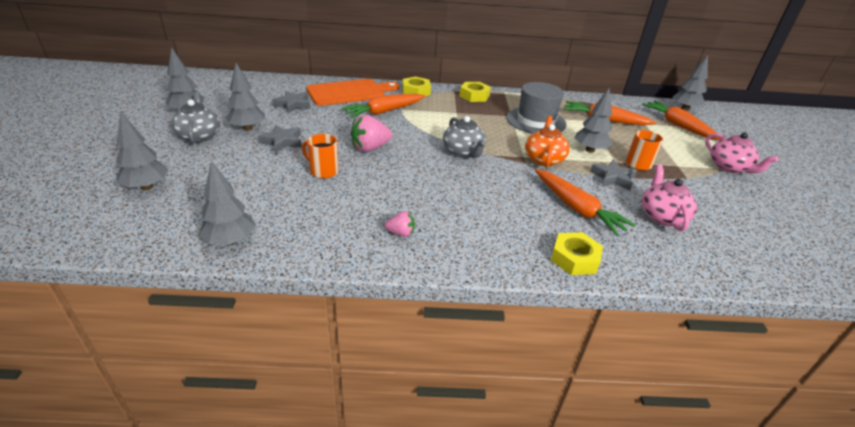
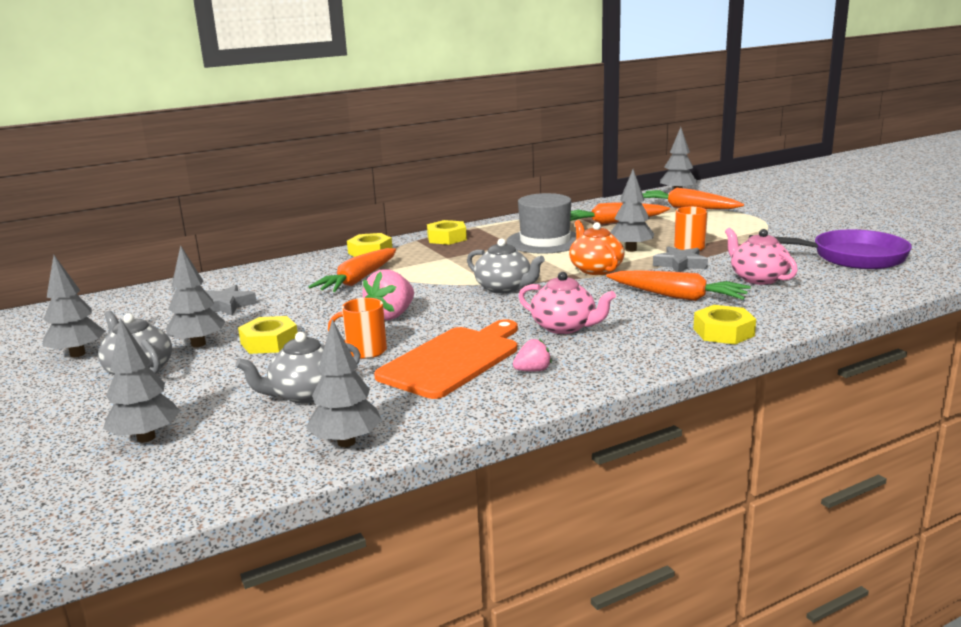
camera: 25 degrees left, 15 degrees down
(254, 191) = (305, 394): none -> grey teapot
(282, 142) = (269, 342): grey star -> yellow nut
(349, 92) = (285, 275): orange cutting board -> orange cutting board (453, 360)
(729, 167) = (769, 227): pink teapot -> pink teapot (564, 327)
(771, 226) = (851, 257): none -> purple pan

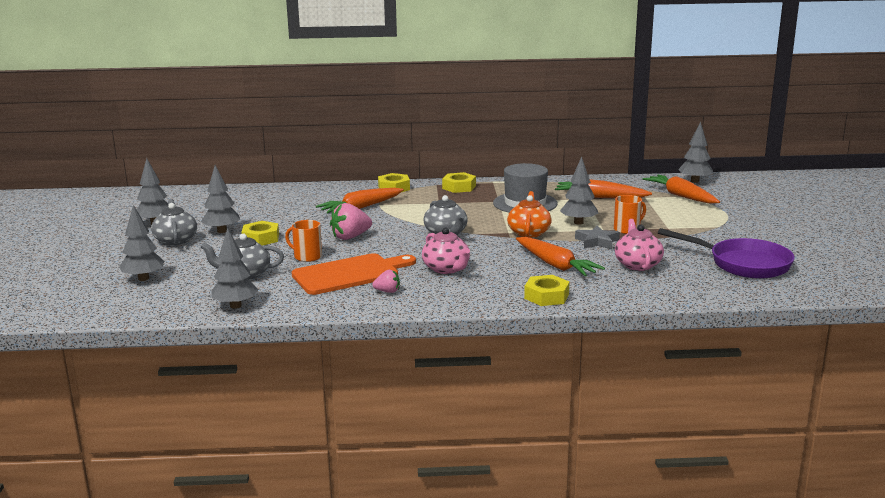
camera: 25 degrees right, 0 degrees up
(226, 306) = (263, 209): grey star -> none

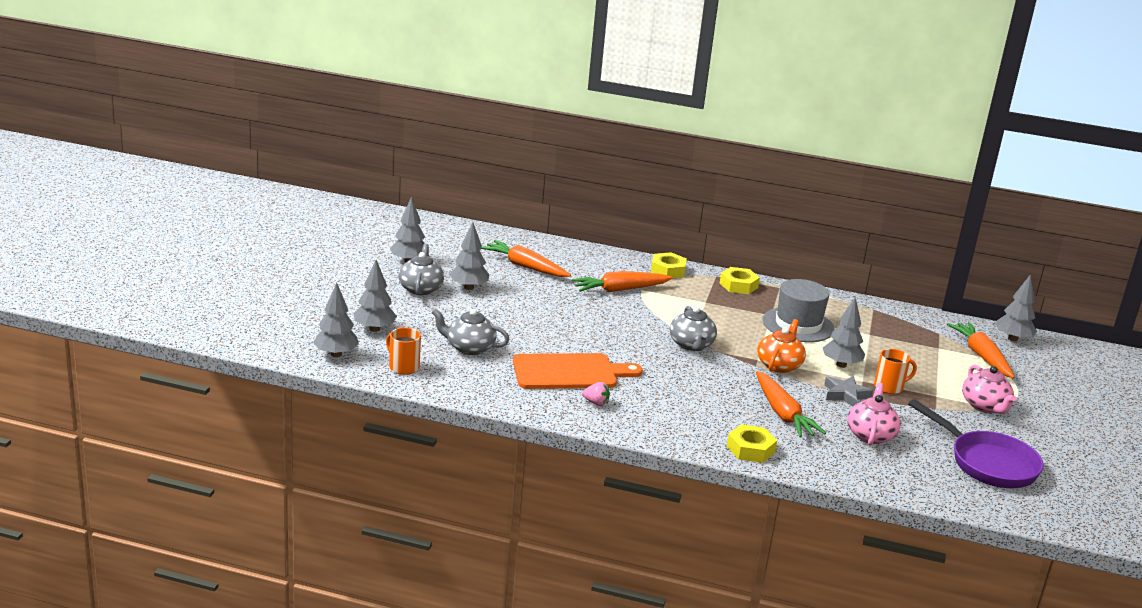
camera: 15 degrees right, 5 degrees up
(235, 306) = (446, 383): grey tree -> grey tree (336, 354)
(261, 239) = (502, 306): yellow nut -> none
(307, 256) = (537, 340): orange mug -> orange mug (403, 367)
(350, 237) = (591, 326): pink strawberry -> none
(446, 269) = (668, 390): pink teapot -> pink teapot (985, 406)
(600, 197) = (887, 336): orange carrot -> orange carrot (525, 267)

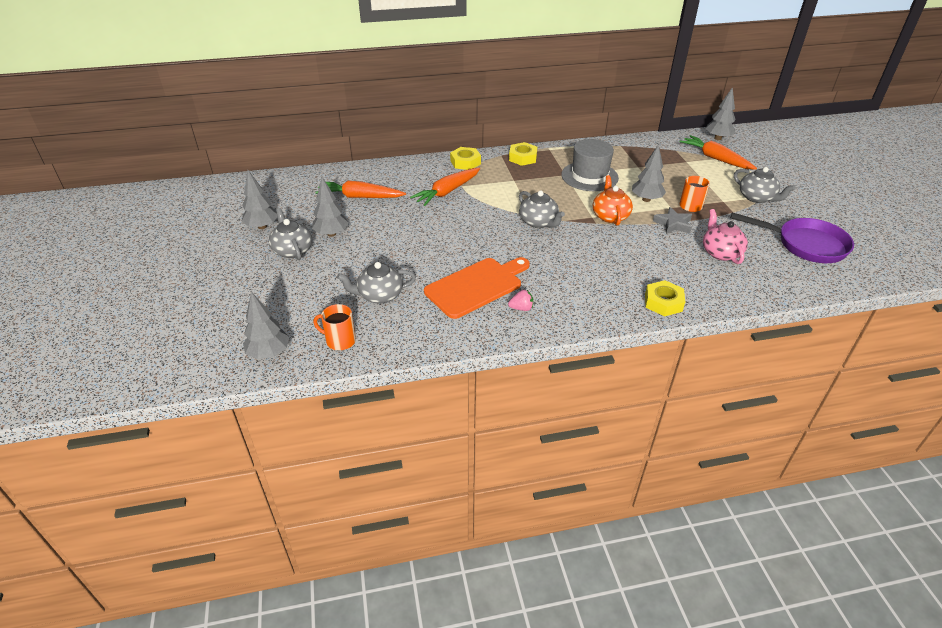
camera: 25 degrees left, 15 degrees up
(374, 329) = (284, 309): grey tree -> none
(782, 413) = (652, 259): orange carrot -> none
(985, 406) = (757, 198): pink teapot -> grey teapot

